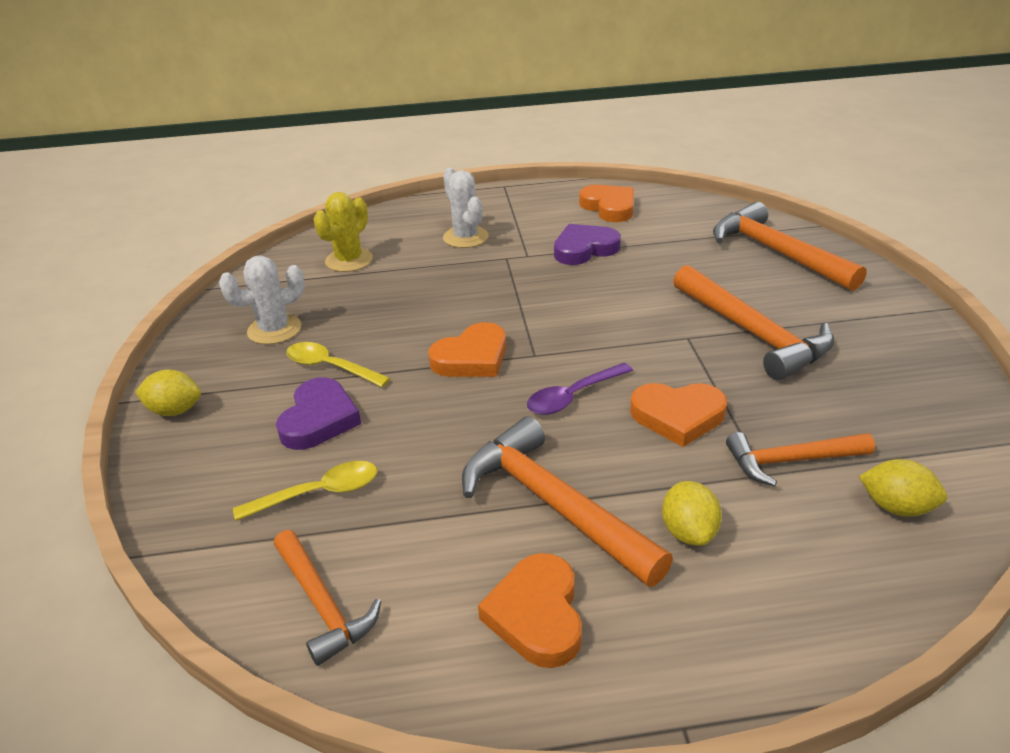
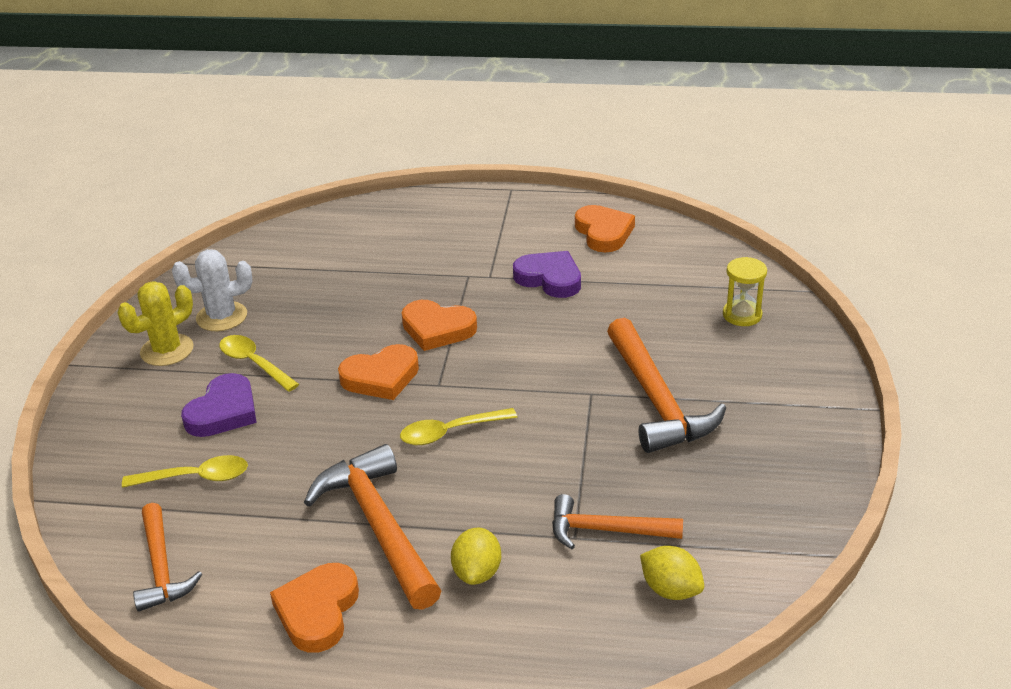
camera: 15 degrees right, 0 degrees up
(175, 410) = (110, 381): yellow lemon -> none
(349, 260) = (319, 254): yellow cactus -> yellow cactus (167, 350)
(465, 237) = (441, 245): white cactus -> none
(573, 396) = (450, 432): purple spoon -> yellow spoon
(584, 249) = (549, 278): purple heart -> purple heart turned 45 degrees clockwise
(678, 416) = (532, 469): orange heart -> orange heart (437, 329)
(776, 252) = (742, 315): orange hammer -> yellow hourglass

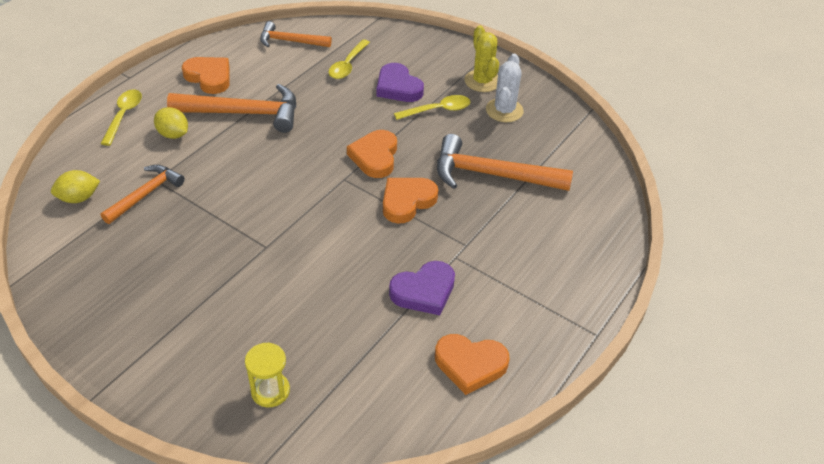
camera: 115 degrees right, 10 degrees up
(450, 432) = (292, 166): yellow spoon -> yellow spoon (124, 115)
(657, 400) = (225, 276): orange hammer -> orange hammer (491, 174)

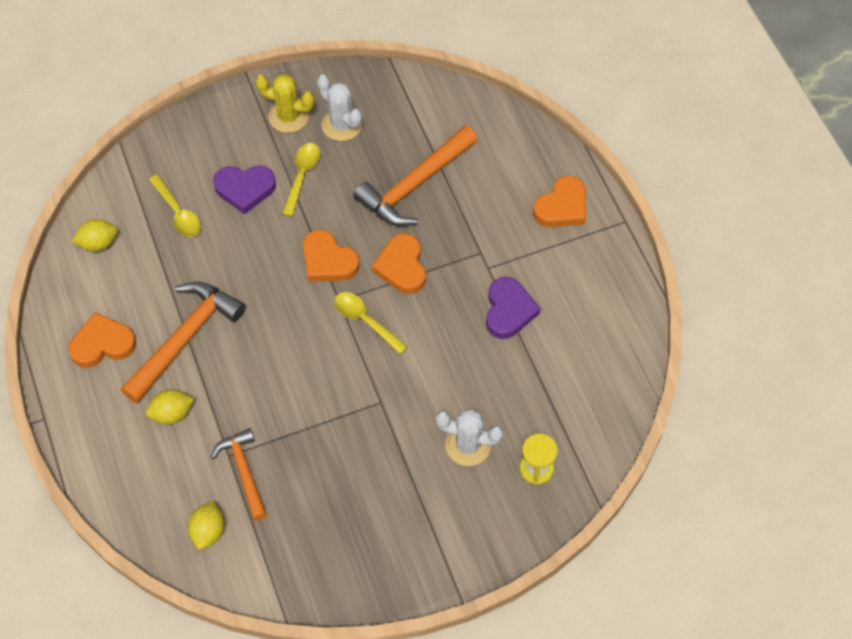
camera: 55 degrees left, 15 degrees up
(124, 115) = (107, 447): yellow spoon -> yellow spoon (365, 320)
(262, 326) = (468, 445): none -> white cactus
(290, 41) = (98, 243): orange hammer -> yellow lemon
(470, 365) = (598, 320): orange heart -> orange heart (562, 206)

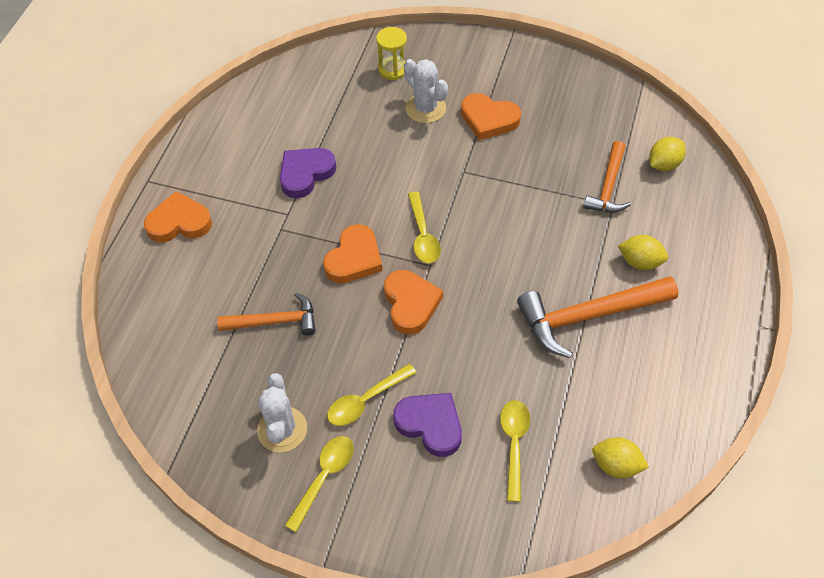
camera: 140 degrees left, 5 degrees down
(102, 344) = (669, 359): orange heart -> orange heart (489, 119)
(288, 116) = (324, 477): yellow cactus -> yellow spoon
(414, 185) = (275, 321): orange hammer -> orange hammer, size x0.62

